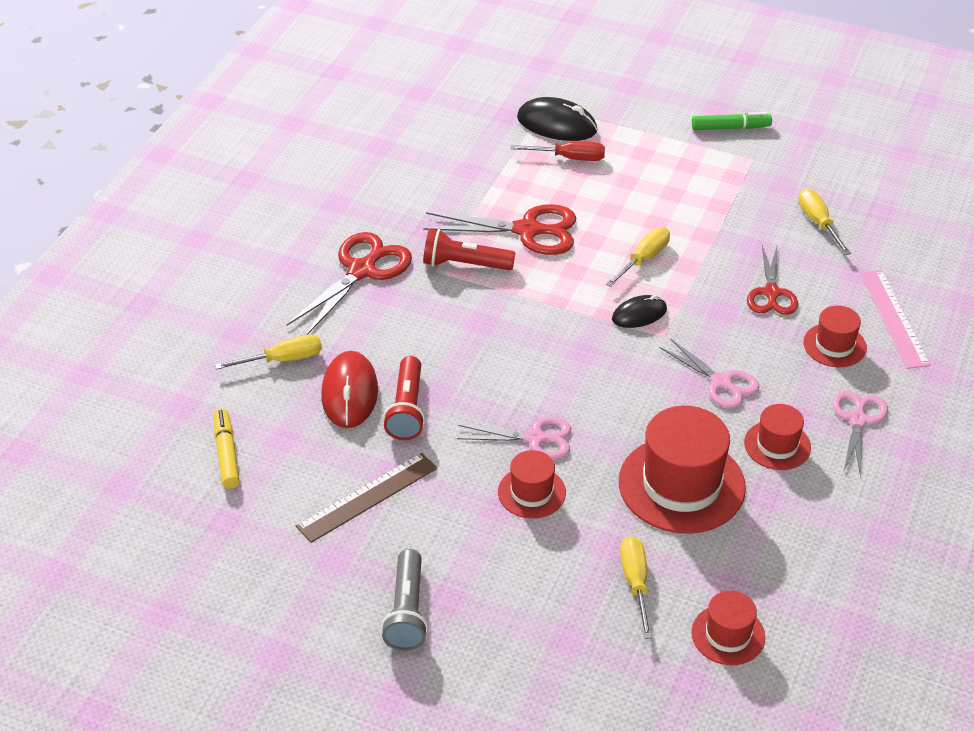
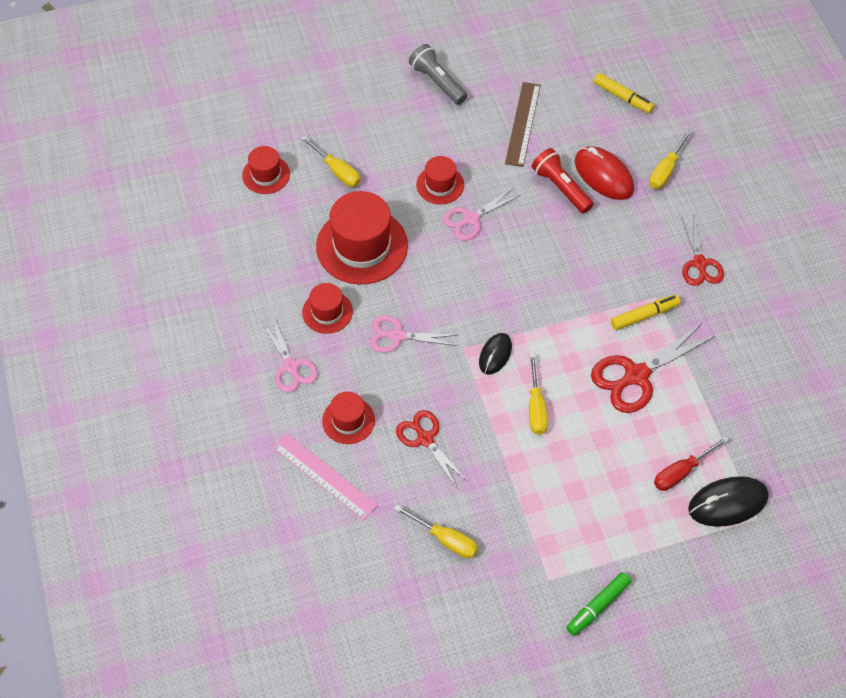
camera: 140 degrees right, 15 degrees up
(361, 271) = (699, 263): red scissors -> red scissors, size x0.66
(464, 264) = (644, 315): red flashlight -> yellow marker

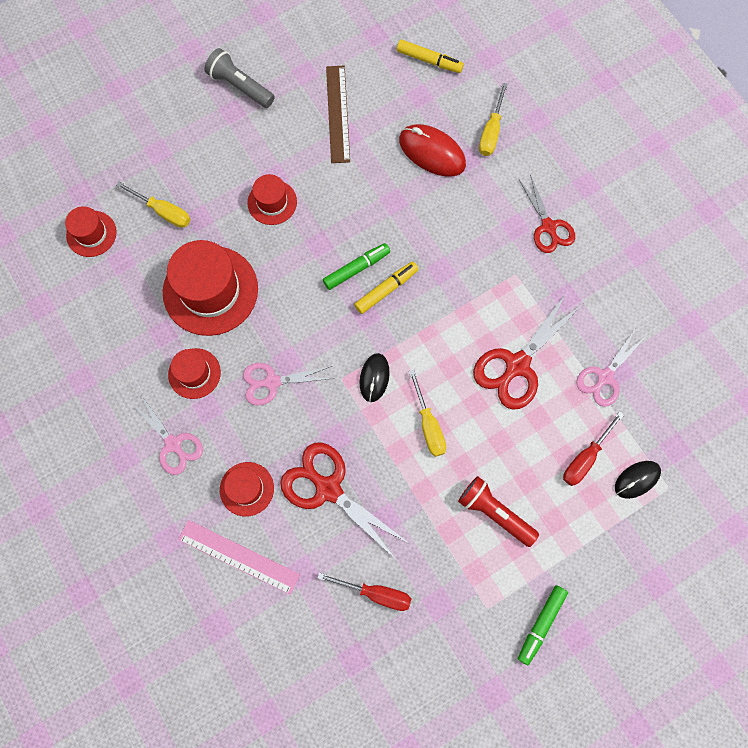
camera: 15 degrees left, 15 degrees up
(425, 439) = (328, 489): red scissors -> red scissors, size x1.51
(445, 539) = (376, 593): yellow screwdriver -> red screwdriver
(471, 219) = (313, 233): pink scissors -> pink scissors (605, 377)
(504, 258) = (356, 268): none -> green marker
(561, 187) = (393, 176): red flashlight -> red flashlight (494, 512)
(644, 315) = (509, 297): yellow marker -> yellow marker (386, 290)
(728, 503) = (637, 479): black mouse -> black mouse, size x0.63

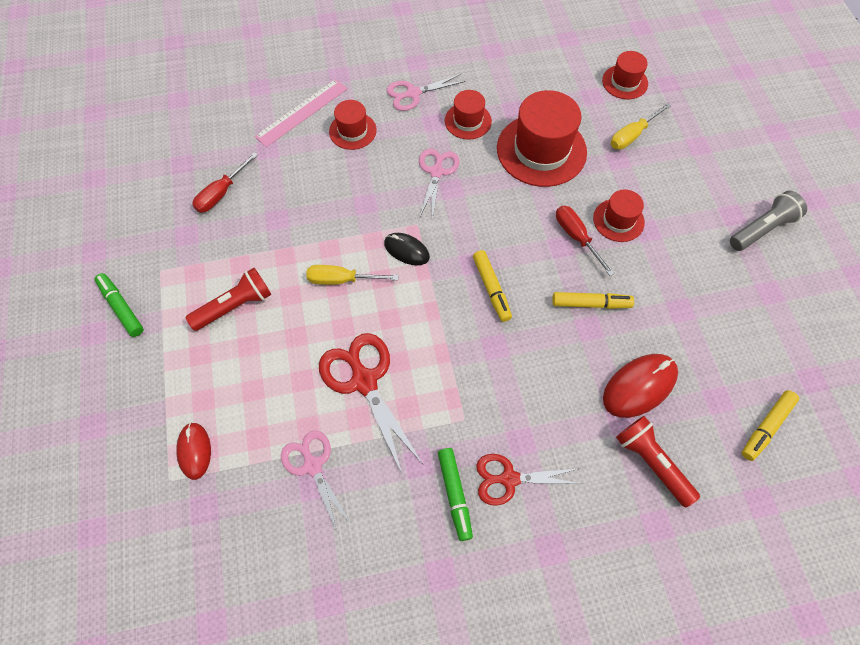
camera: 110 degrees right, 10 degrees down
(328, 489) = (323, 186): red scissors -> none
(337, 114) = (710, 307): brown ruler -> none
(356, 268) = (523, 270): green marker -> green marker (455, 494)
(369, 205) = (591, 303): none -> yellow marker
(491, 132) = (651, 462): yellow screwdriver -> red flashlight
(585, 458) = (241, 409): red screwdriver -> red screwdriver (576, 237)
(637, 479) = (194, 451): black mouse -> red mouse

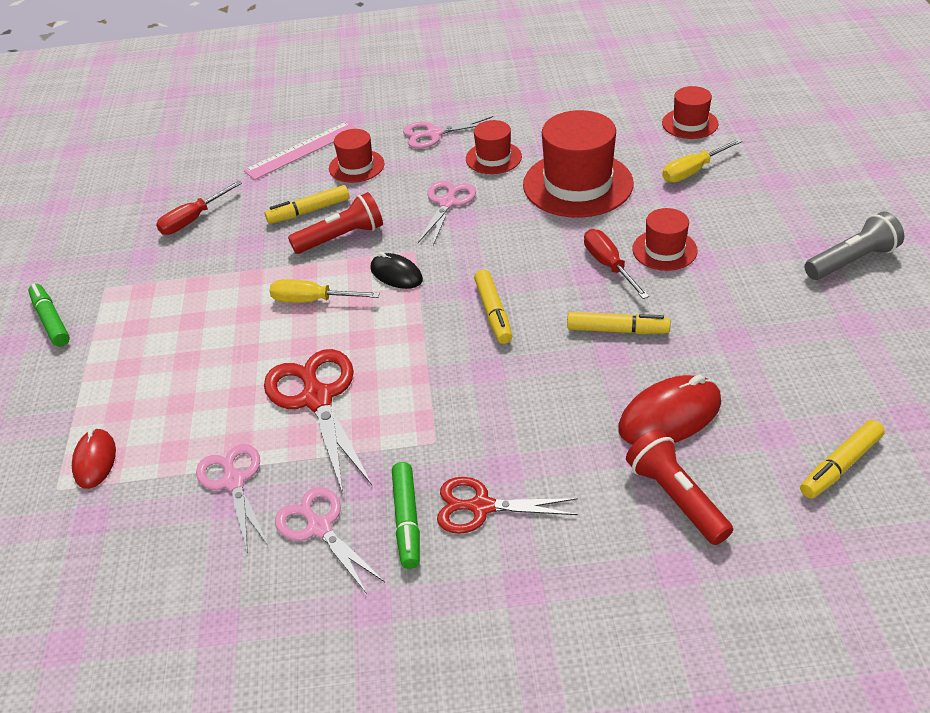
camera: 10 degrees right, 20 degrees down
(235, 306) = (181, 322): red flashlight -> red flashlight (341, 237)
(320, 182) = (309, 211): none -> yellow marker
(389, 505) = (320, 527): none -> pink scissors

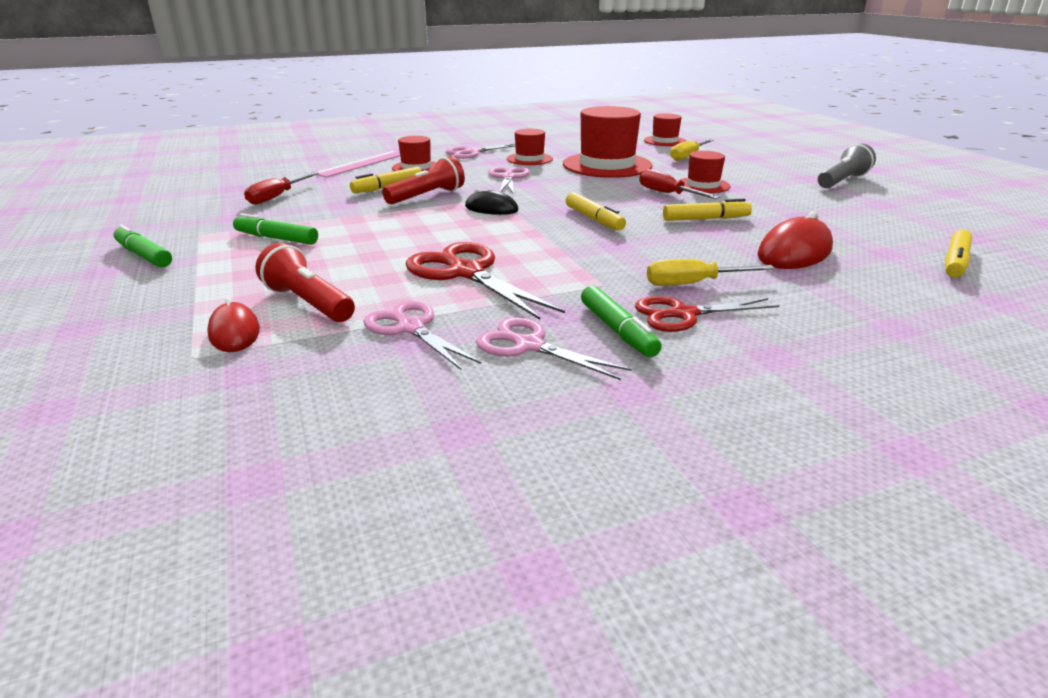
camera: 20 degrees left, 15 degrees down
(169, 306) = (276, 238): none -> green marker
(312, 300) = (422, 225): yellow screwdriver -> yellow screwdriver (693, 284)
(676, 497) = (849, 290): red flashlight -> red flashlight (308, 303)

